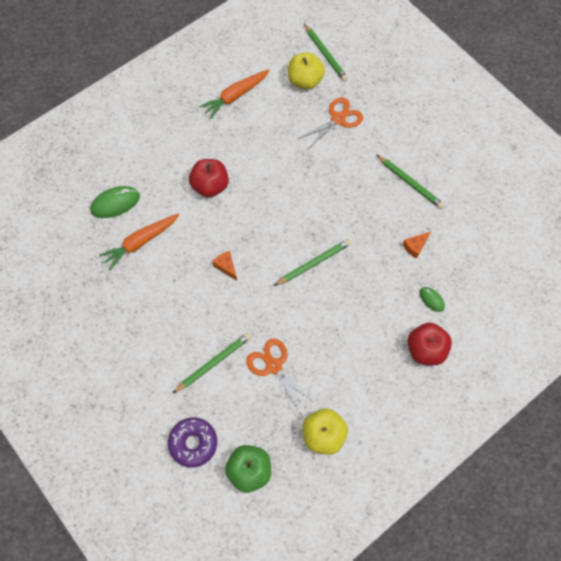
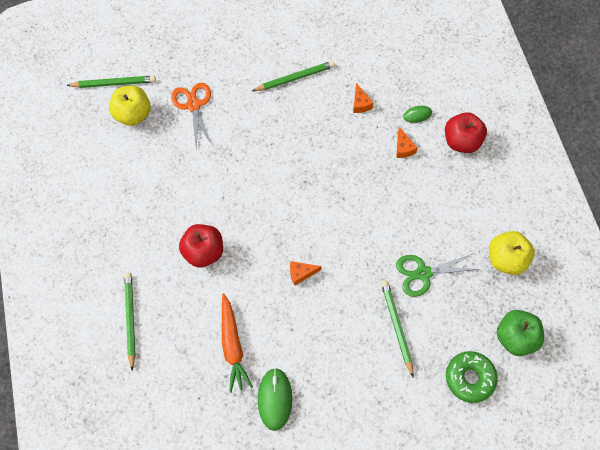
camera: 65 degrees left, 0 degrees up
(115, 203) = (173, 354): green mouse -> green mouse (275, 399)
(193, 443) = (469, 378): purple donut -> green donut
(235, 96) = (112, 185): orange carrot -> none
(274, 366) = (423, 273): orange scissors -> green scissors
(314, 263) = (335, 194): green pencil -> green pencil (130, 319)
(390, 301) = (403, 148): none -> orange cheese

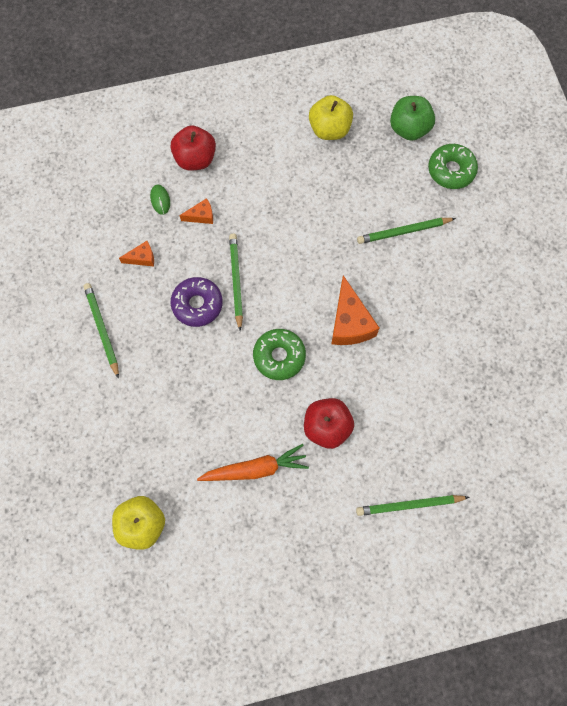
camera: 90 degrees left, 5 degrees up
(114, 83) = (93, 555): green pencil -> green pencil (236, 281)
(193, 105) = (133, 449): orange scissors -> none
(232, 345) = (433, 392): orange carrot -> orange carrot (255, 469)
(269, 213) = (279, 356): none -> green donut
(275, 399) = (485, 348): green mouse -> none
(301, 273) = (350, 322): orange cheese -> orange cheese, size x1.92
(317, 147) = (197, 304): none -> purple donut
(423, 273) = (346, 204): green scissors -> none

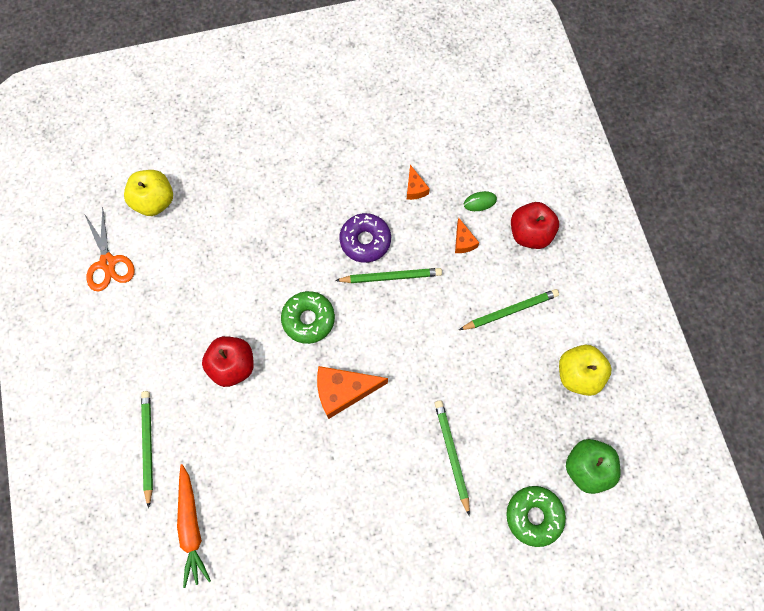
camera: 90 degrees right, 0 degrees up
(102, 329) = (341, 157): green pencil -> green pencil (510, 310)
(214, 570) = (108, 263): none -> orange scissors
(255, 469) = (197, 298): orange carrot -> orange carrot (191, 527)

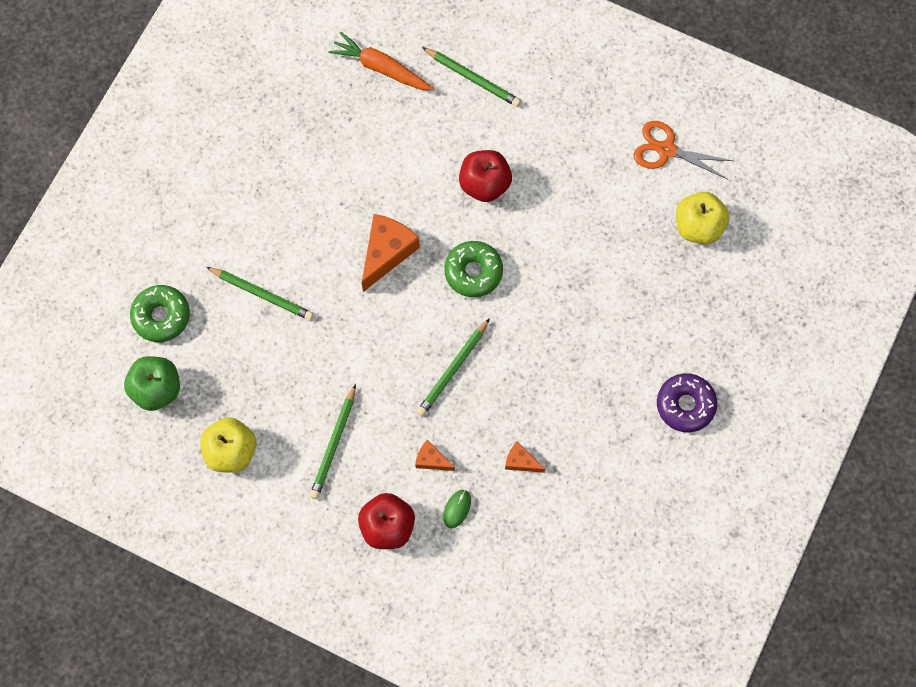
camera: 130 degrees right, 0 degrees up
(365, 241) = (506, 375): purple donut -> purple donut (685, 405)

